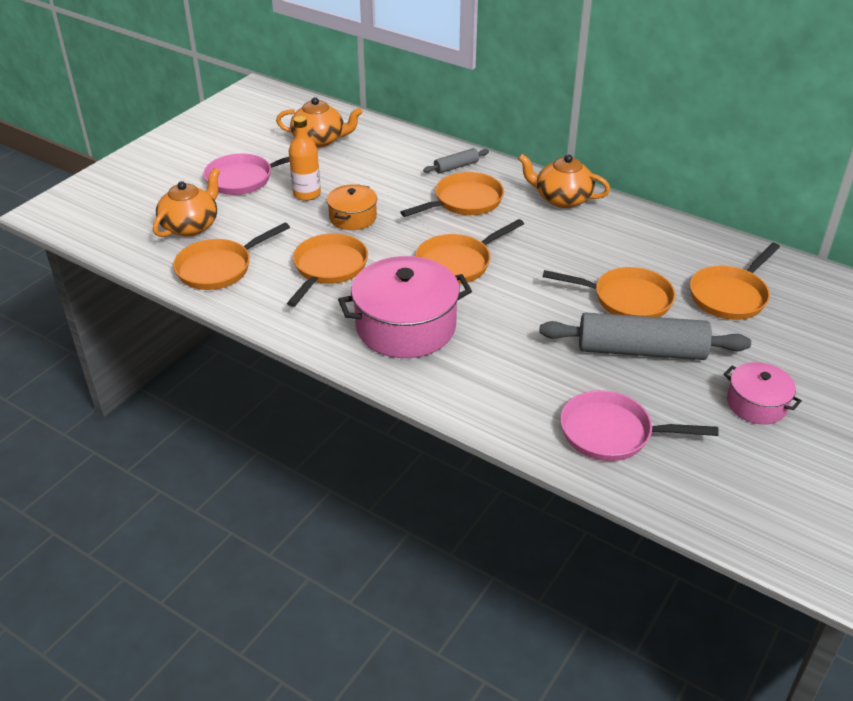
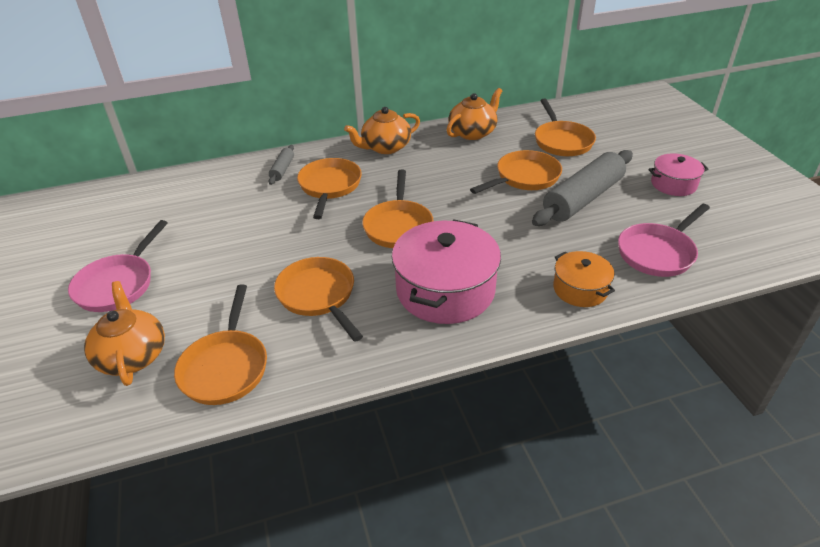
camera: 50 degrees left, 0 degrees up
(307, 194) = (199, 258): orange bottle -> none
(320, 140) = (138, 214): orange teapot -> orange teapot (473, 132)
(353, 217) = (269, 249): orange pot -> orange pot (580, 289)

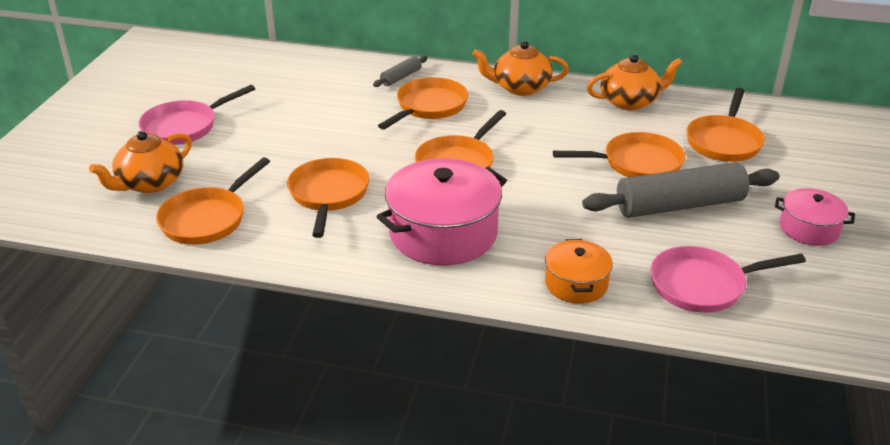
camera: 30 degrees right, 5 degrees down
(132, 355) = (150, 183): orange teapot -> orange teapot turned 150 degrees counterclockwise

